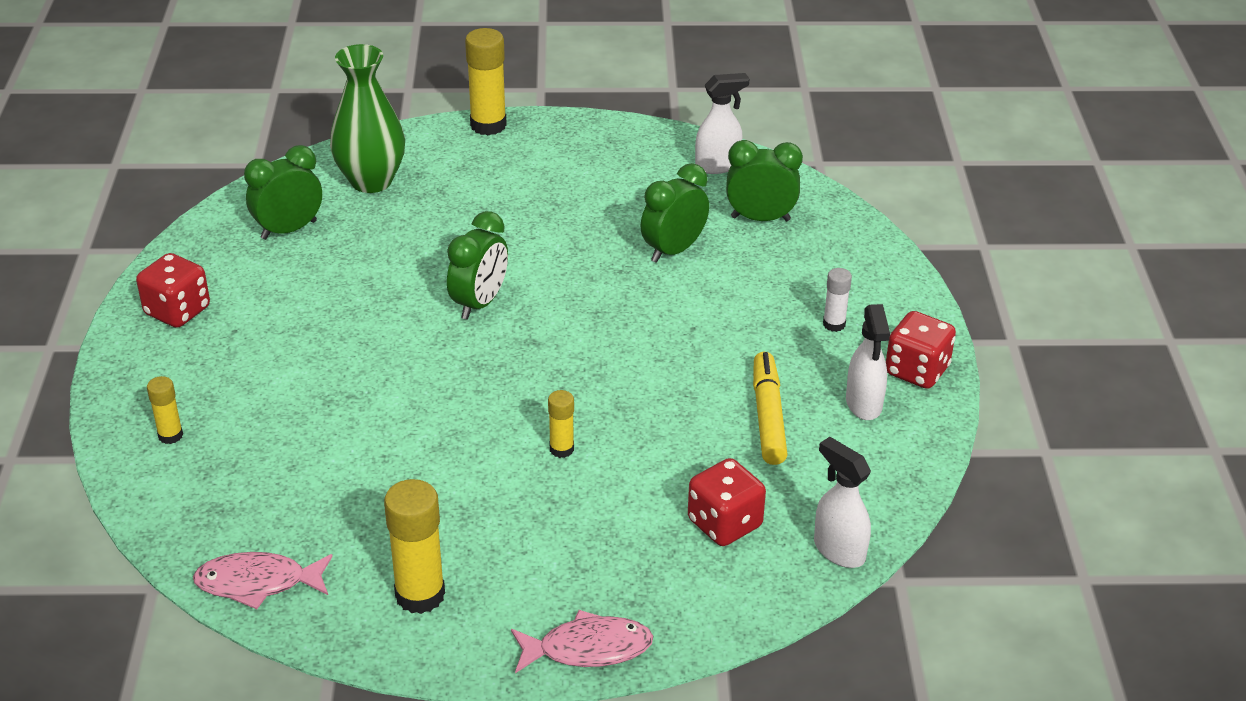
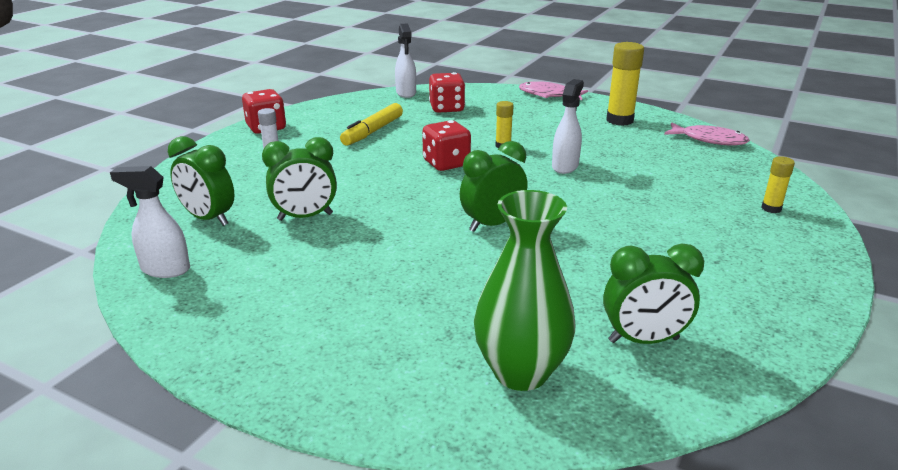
camera: 150 degrees left, 10 degrees down
(177, 311) = (775, 291): red dice -> red dice (446, 163)
(488, 125) = (318, 406): yellow glue stick -> none
(863, 404) = (316, 124): white spray bottle -> white spray bottle (565, 166)

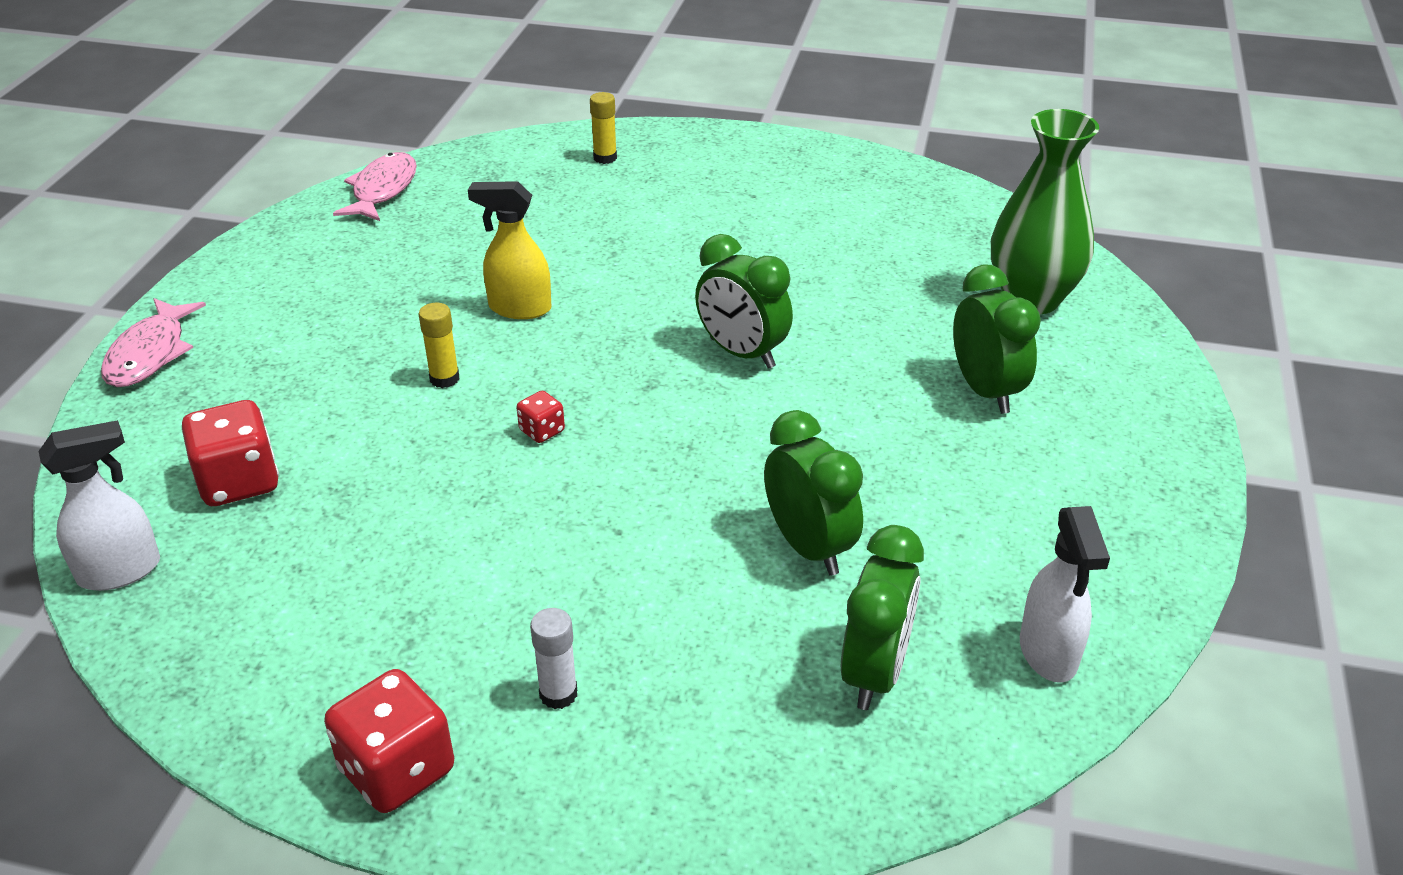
camera: 105 degrees left, 10 degrees up
(373, 131) = (396, 565): yellow marker -> none
(446, 163) = (542, 431): red dice -> red dice, size x0.51
(565, 166) = (519, 308): white spray bottle -> yellow spray bottle
(619, 120) = (301, 267): yellow glue stick -> none
(643, 340) = (931, 235): green clock -> green clock (986, 391)

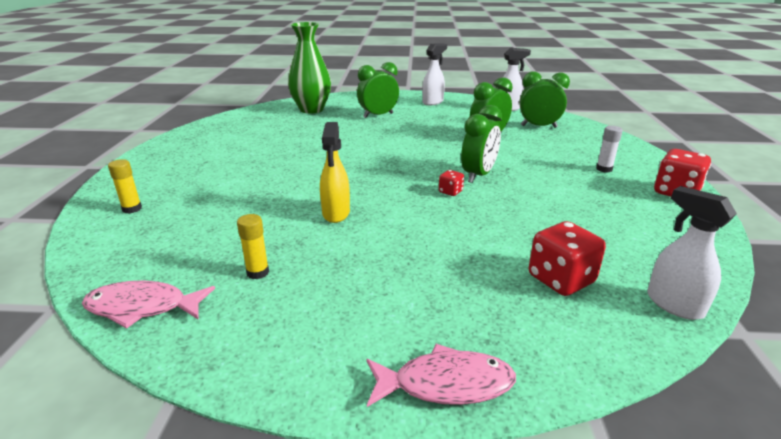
camera: 100 degrees left, 10 degrees down
(444, 379) = (418, 226): yellow glue stick -> yellow glue stick (257, 272)
(742, 353) = (366, 154): green clock -> green clock (478, 175)
(1107, 502) = (433, 102): none -> white spray bottle

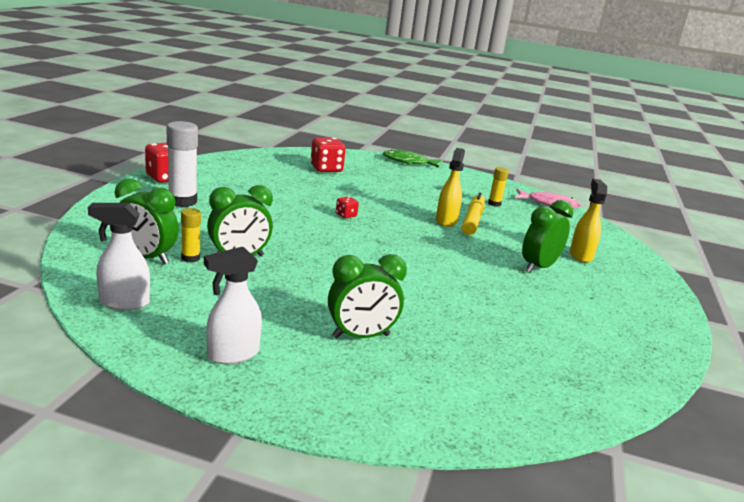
camera: 170 degrees left, 5 degrees down
(132, 209) = (614, 258): yellow glue stick -> yellow glue stick (190, 258)
(178, 202) = (580, 255): none -> yellow spray bottle
(300, 224) = (472, 220): none -> yellow marker
(311, 109) = (479, 384): green vase -> none
(446, 384) = (408, 162): pink fish -> green fish
(478, 175) = (307, 221): green clock -> green clock (538, 267)
(604, 169) = (182, 201): white glue stick -> white glue stick, size x1.84
(673, 304) = (284, 154): white spray bottle -> none

